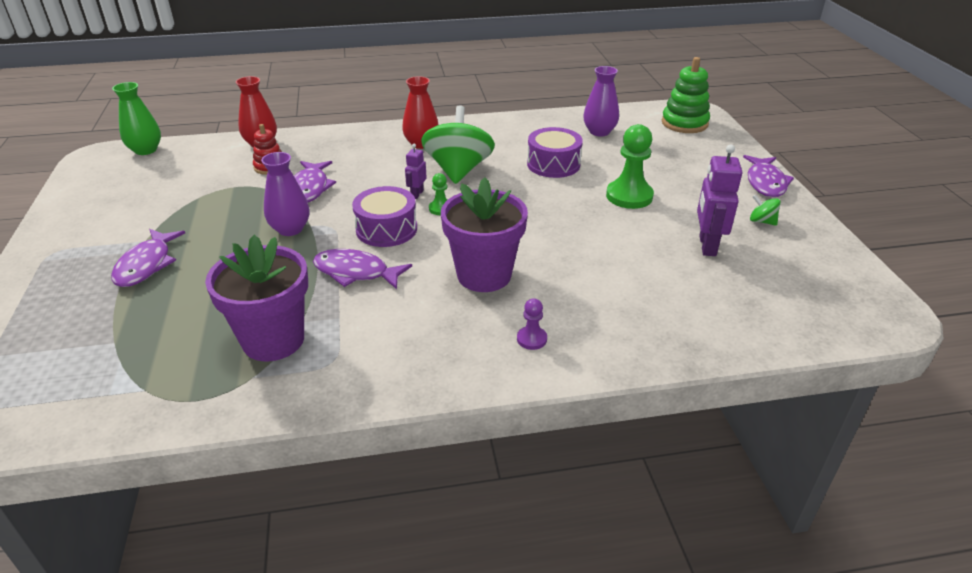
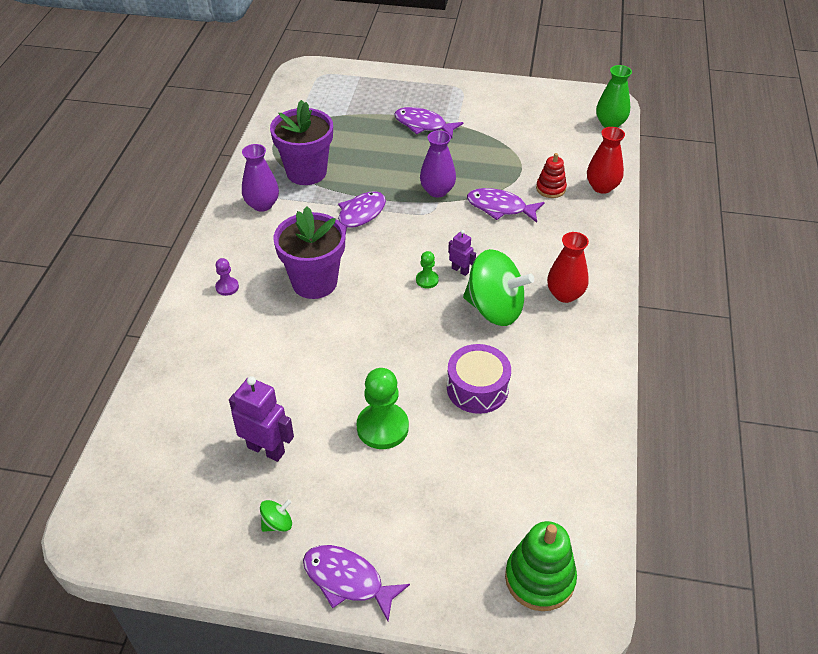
camera: 110 degrees right, 10 degrees up
(386, 229) = (410, 241): purple drum -> none
(599, 132) = (544, 464): purple vase -> purple vase (262, 205)

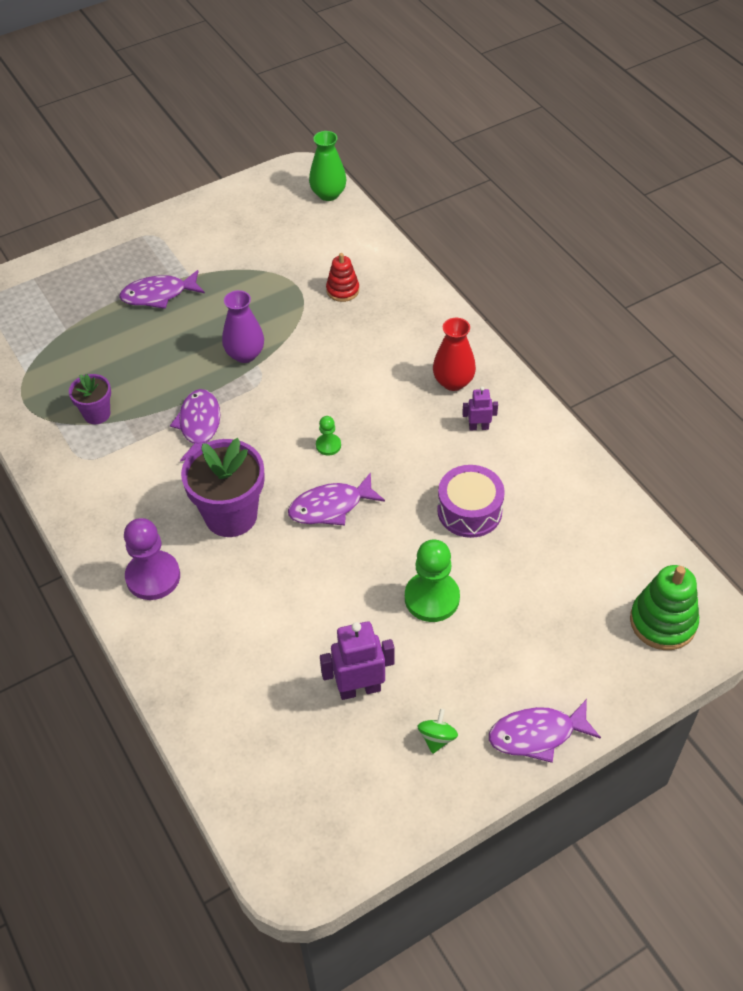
camera: 40 degrees left, 5 degrees up
(227, 287) = (153, 577): purple pawn -> purple pawn, size x1.99
(262, 205) = (90, 475): purple vase -> none
(306, 172) = (97, 414): purple flower pot -> purple flower pot, size x0.55
(460, 270) = (346, 417): purple robot -> purple robot (478, 427)
(494, 309) = (411, 433): green spinning top -> none
(500, 208) = (318, 336): purple fish -> purple fish (331, 507)
(602, 187) = (383, 262): red vase -> none

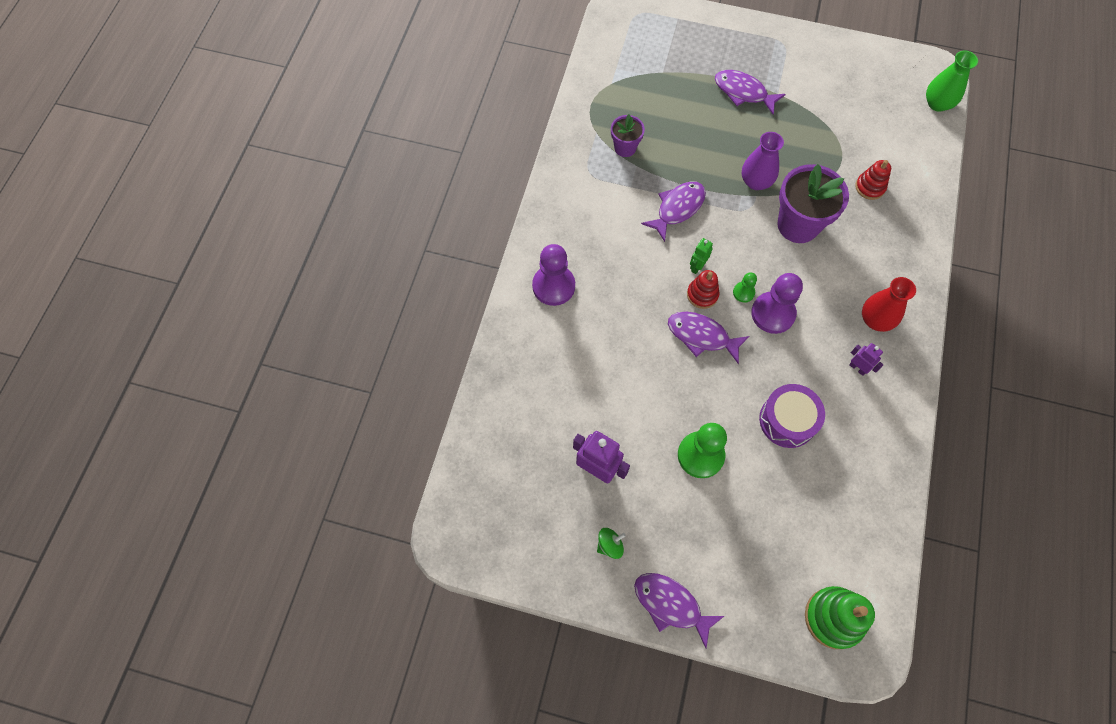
camera: 45 degrees right, 15 degrees up
(231, 515) = (636, 287): purple flower pot -> purple flower pot (798, 225)
(267, 457) = (697, 266): none -> green robot
(295, 475) = (702, 294): none -> red stacking toy
(369, 442) = (773, 313): none -> purple pawn

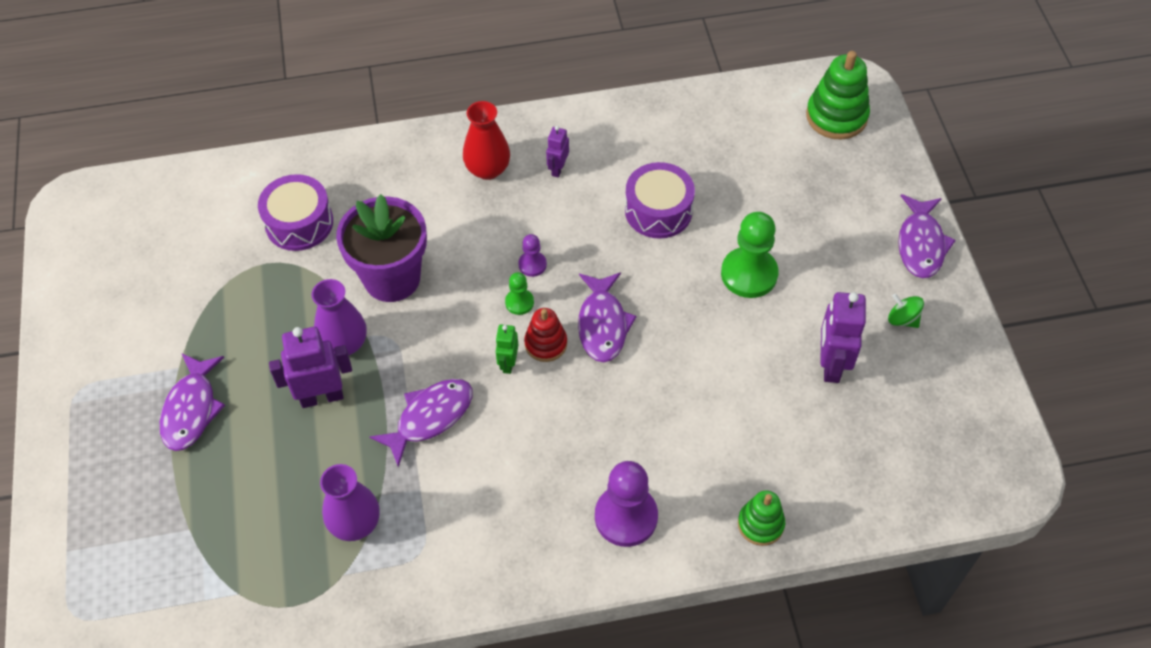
camera: 115 degrees left, 10 degrees down
(507, 359) = (760, 524): none -> green stacking toy
(625, 148) = (355, 523): purple flower pot -> purple vase
(677, 208) = (430, 417): purple fish -> purple fish turned 120 degrees clockwise
(697, 266) = (508, 363): green robot -> green robot turned 90 degrees clockwise
(721, 158) = (322, 397): none -> purple robot
(773, 313) = (532, 265): purple pawn -> purple pawn, size x0.50
(870, 187) = (299, 223): red stacking toy -> purple drum
(937, 103) = (132, 190): green vase -> none

